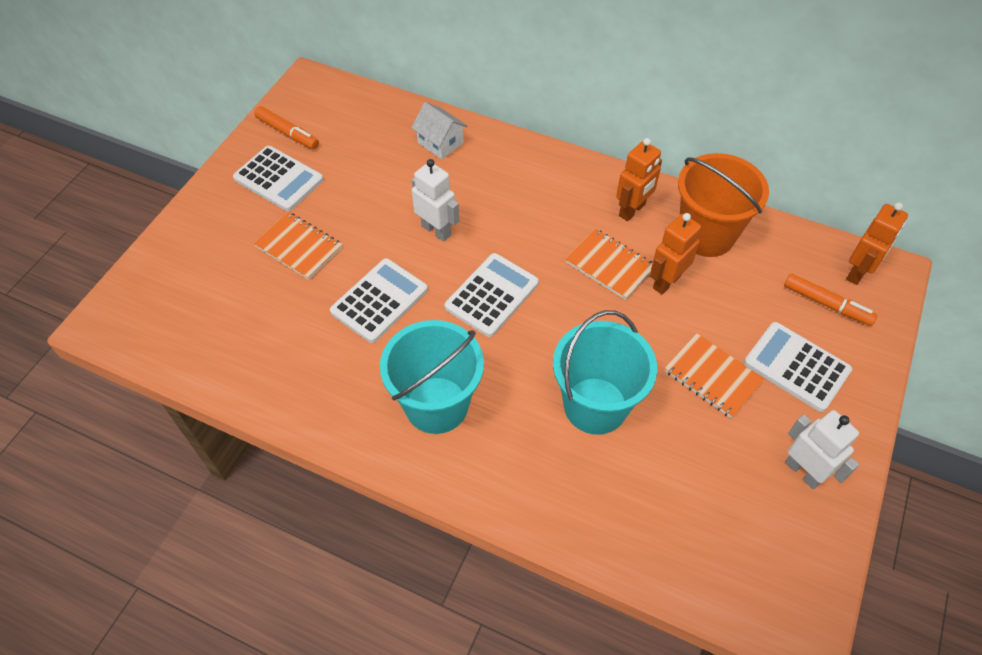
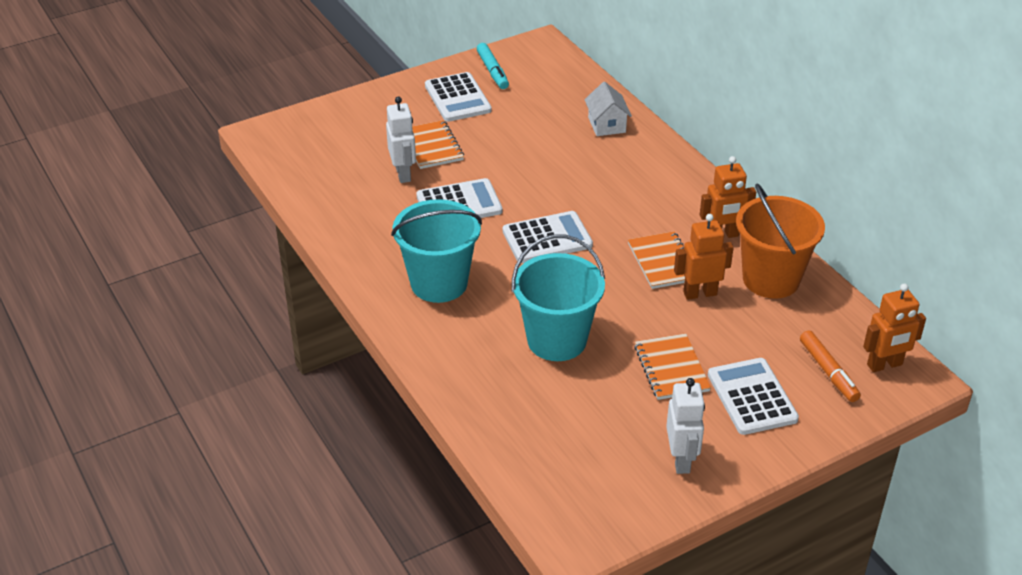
camera: 35 degrees right, 15 degrees down
(288, 133) = (492, 71): orange marker -> turquoise marker
(436, 230) = (545, 180): white robot -> white robot (403, 174)

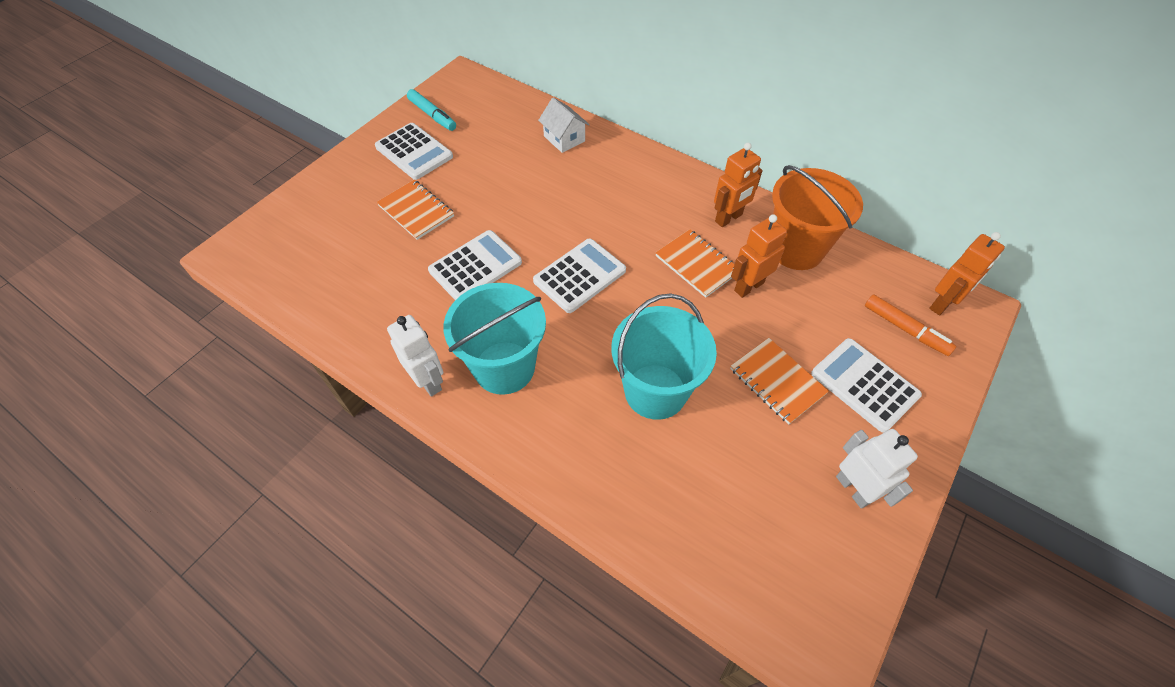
camera: 25 degrees left, 15 degrees up
(403, 174) = (403, 251): white robot -> white robot (428, 381)

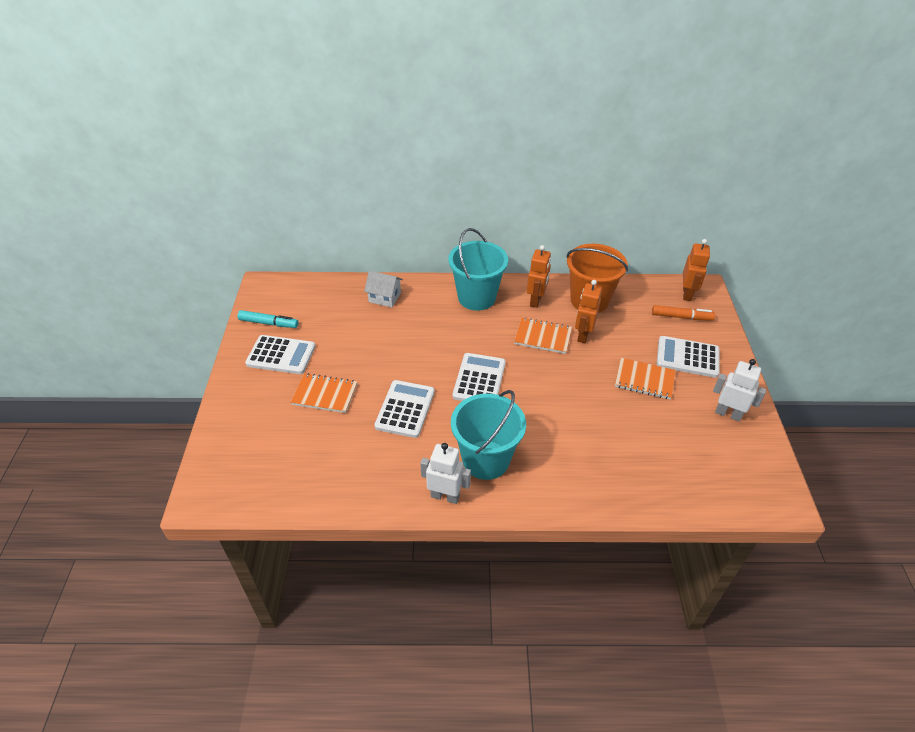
camera: 35 degrees left, 10 degrees down
(655, 391) = (586, 422): turquoise bucket -> turquoise bucket (476, 297)

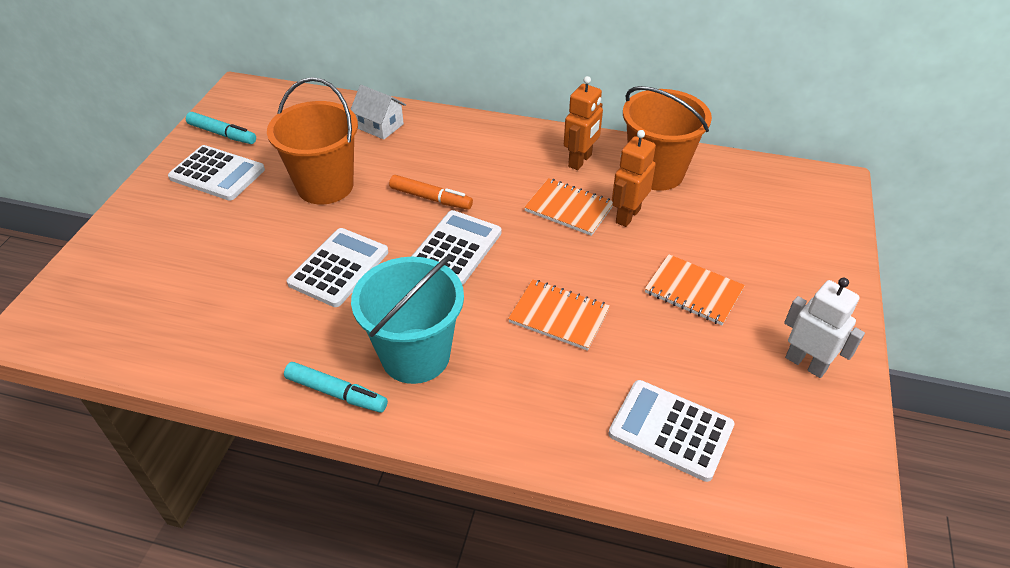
camera: 15 degrees right, 0 degrees up
(325, 394) = (246, 230): orange notebook -> orange notebook (559, 316)
(366, 350) = (325, 186): none -> orange bucket
(445, 496) = (336, 393): white robot -> turquoise marker
(476, 297) = (500, 145): turquoise bucket -> none
(681, 317) = (785, 216): orange marker -> orange marker (431, 198)
(687, 294) = (805, 186): orange robot -> none
(687, 357) = (772, 272): white calculator -> white calculator (670, 430)

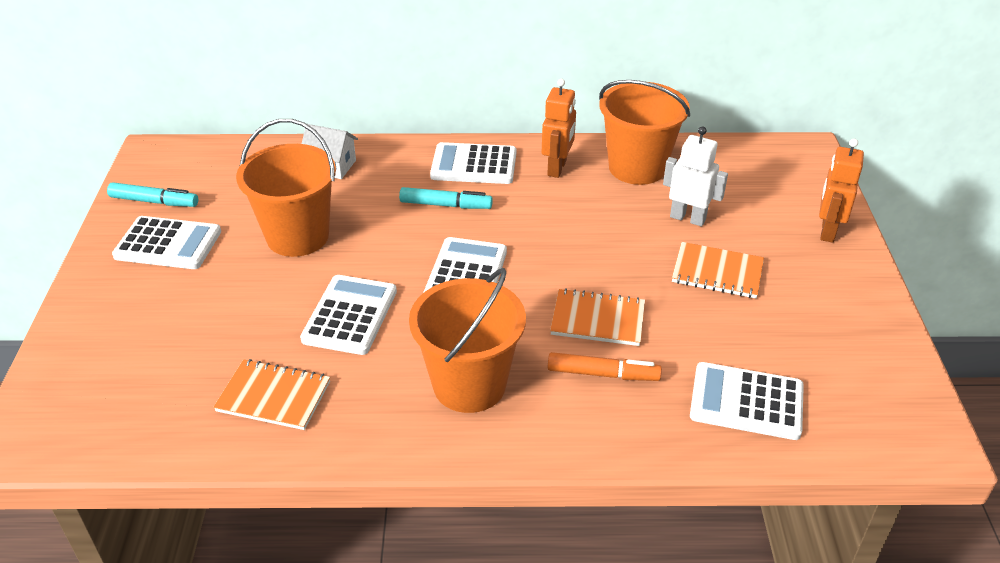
camera: 15 degrees left, 5 degrees down
(336, 393) = (403, 437): turquoise marker -> turquoise marker (446, 205)
(415, 355) = (469, 385): turquoise bucket -> orange bucket
(431, 198) = (418, 230): orange marker -> orange marker (603, 374)
(505, 145) = (474, 165): none -> white calculator
(569, 209) = (565, 216): orange notebook -> orange notebook (273, 397)
(627, 216) = (626, 213): orange robot -> orange robot (827, 231)
(806, 363) = (844, 317): white robot -> white robot (688, 218)

